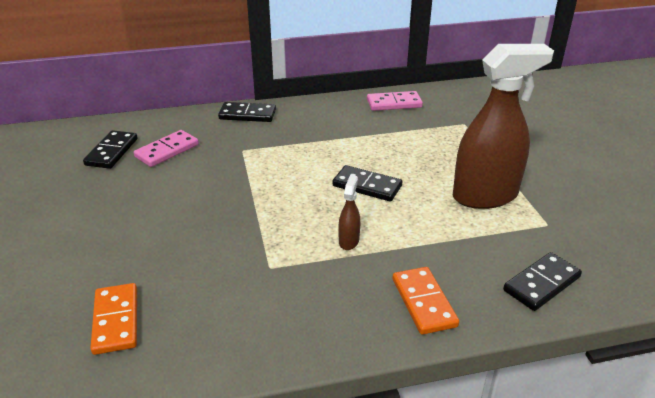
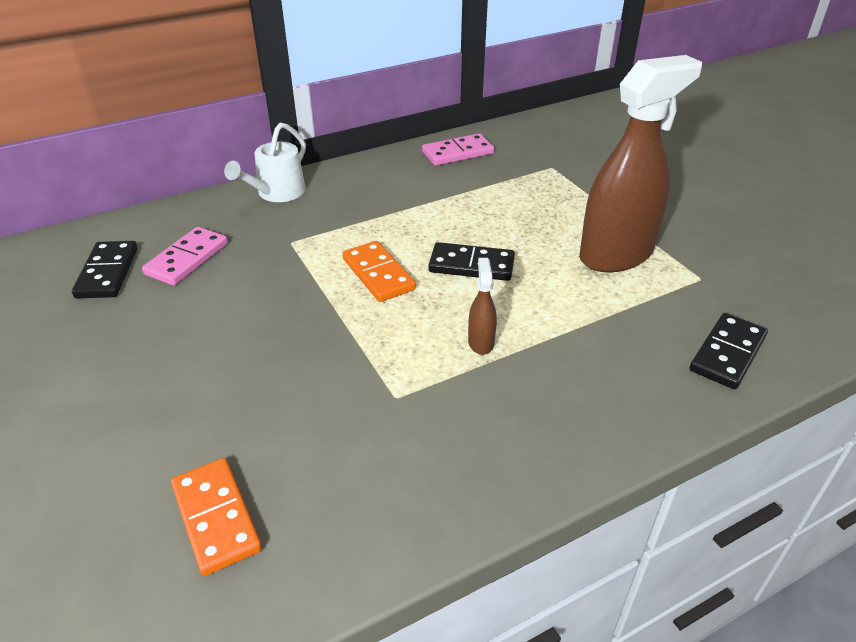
camera: 15 degrees left, 5 degrees up
(247, 115) = (277, 193): black domino -> white watering can
(423, 302) = (606, 405): orange domino -> orange domino (378, 274)

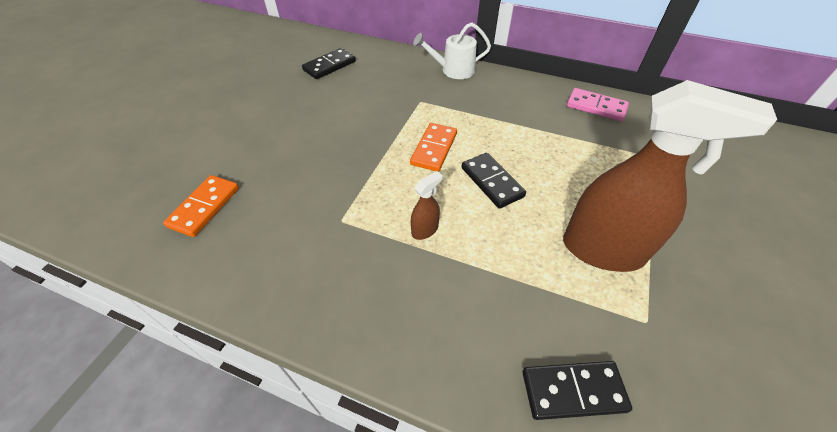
camera: 50 degrees right, 10 degrees up
(187, 259) = (366, 79): pink domino -> none

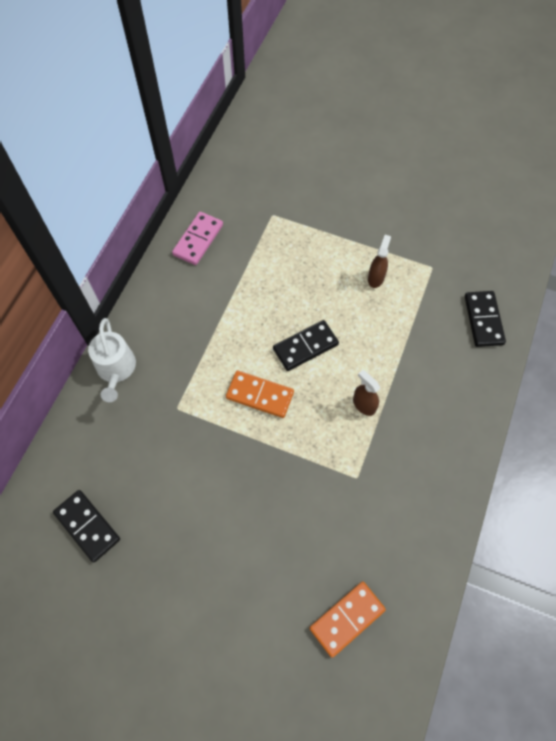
camera: 90 degrees left, 15 degrees up
(204, 207) = (347, 618): orange domino -> orange domino turned 60 degrees counterclockwise
(603, 250) = (376, 278): brown spray bottle -> brown spray bottle, size x0.41

